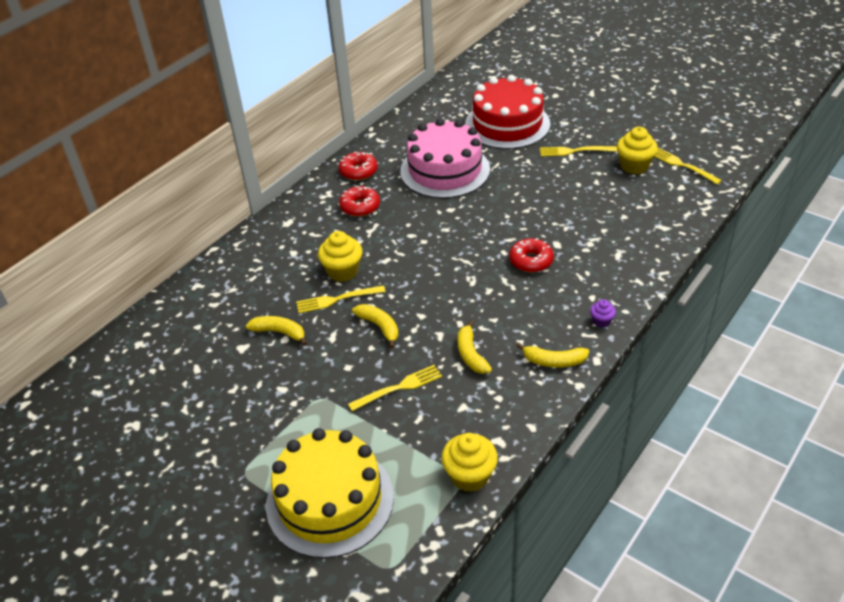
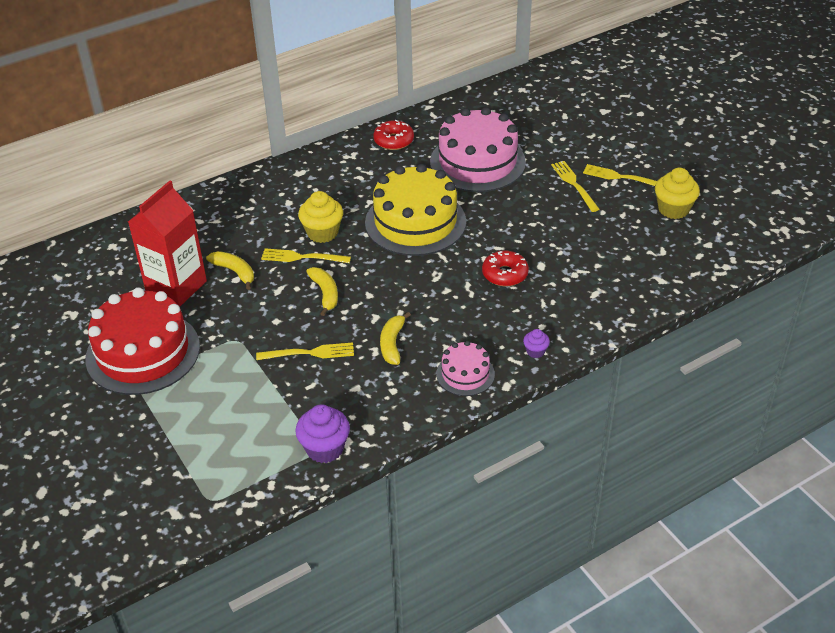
camera: 20 degrees right, 0 degrees up
(228, 364) = (176, 286): none -> red carton
(330, 500) = (195, 429): yellow cake -> yellow cake (415, 222)
(360, 206) = (374, 176): red donut -> none
(469, 476) = (325, 448): yellow cupcake -> purple cupcake
(507, 124) = (570, 131): red cake -> red cake (143, 352)
(554, 361) = (465, 374): yellow banana -> pink cake
(682, 165) = (725, 222): yellow fork -> yellow fork (574, 184)

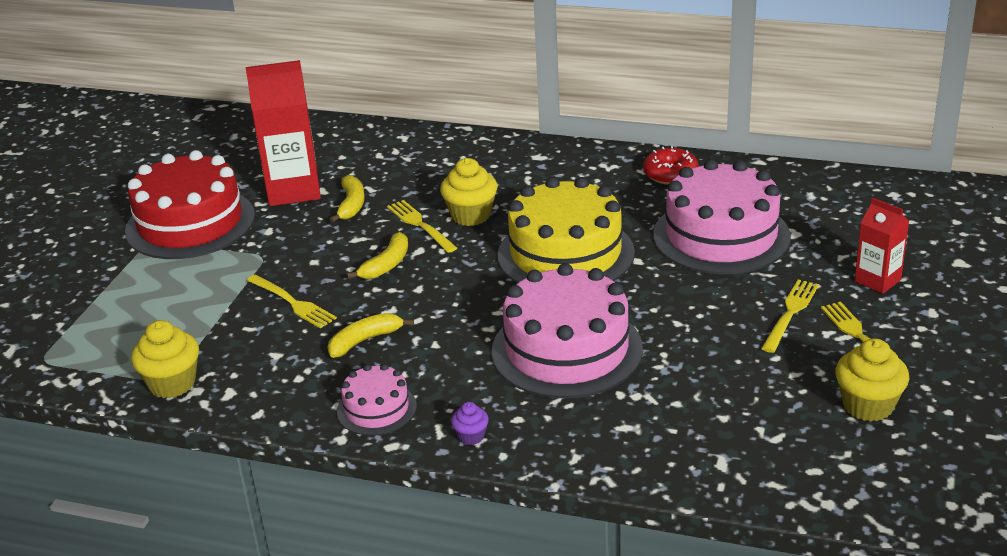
camera: 50 degrees right, 10 degrees down
(325, 448) = (172, 383): purple cupcake -> yellow cupcake
(505, 274) = (567, 350): red donut -> pink cake
(584, 142) = (877, 280): none -> red carton

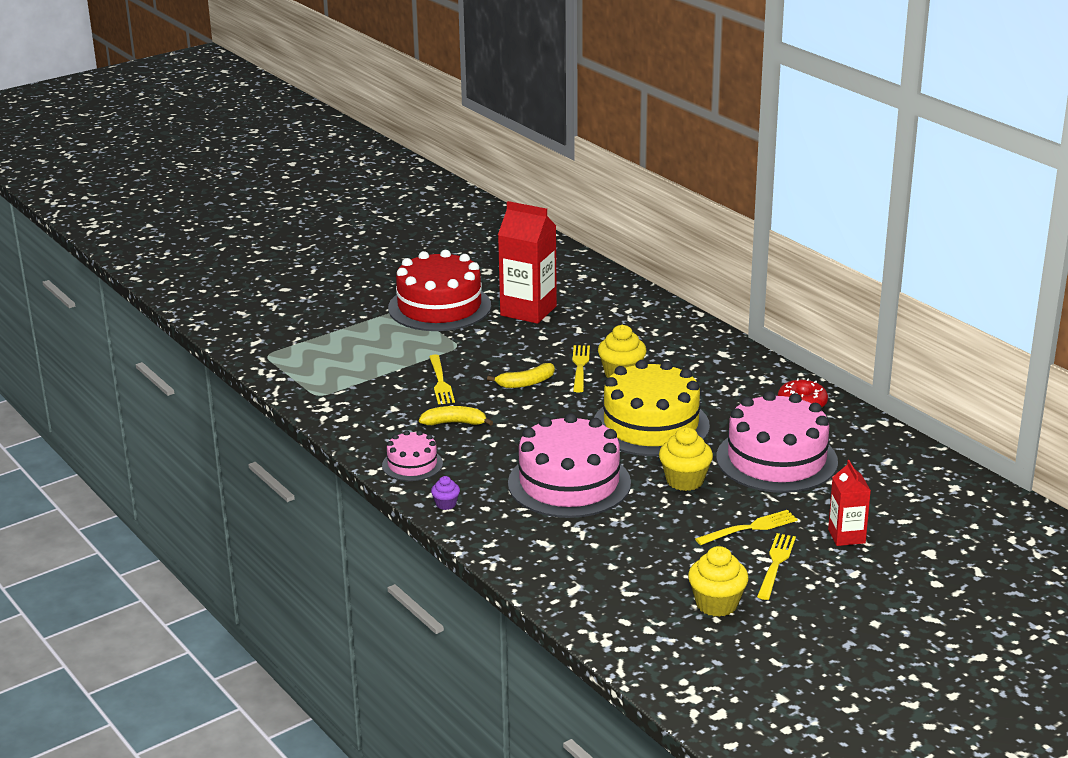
camera: 35 degrees right, 5 degrees down
(172, 383) = (319, 399): yellow cupcake -> yellow cupcake (685, 480)
(351, 205) = (552, 335): yellow banana -> none

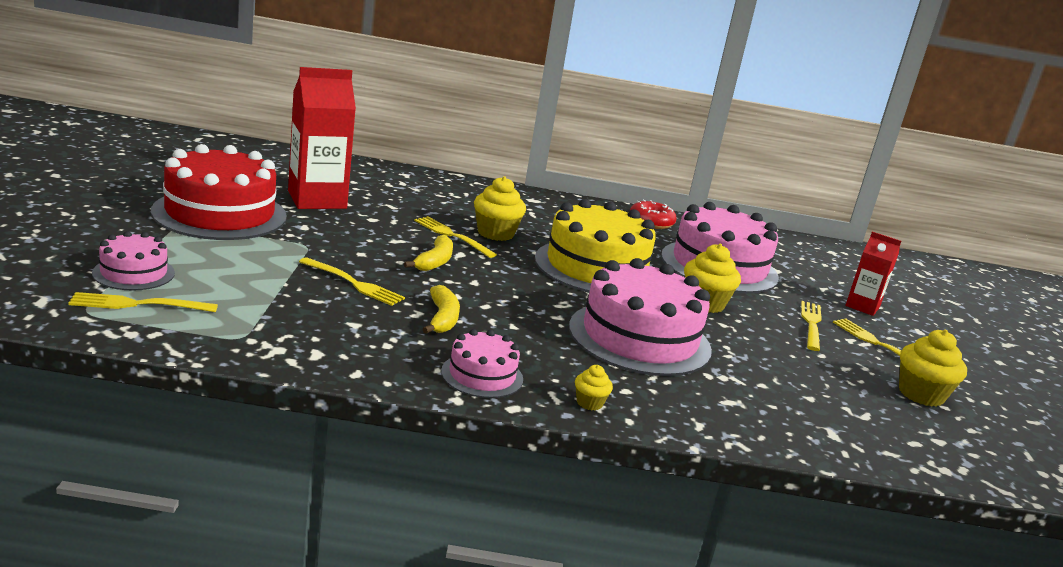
camera: 55 degrees left, 5 degrees down
(298, 358) = (138, 304): none -> yellow fork
(324, 337) = (134, 273): none -> pink cake
(446, 504) = (589, 403): purple cupcake -> yellow cupcake
(454, 423) = (442, 318): yellow banana -> yellow banana turned 135 degrees clockwise

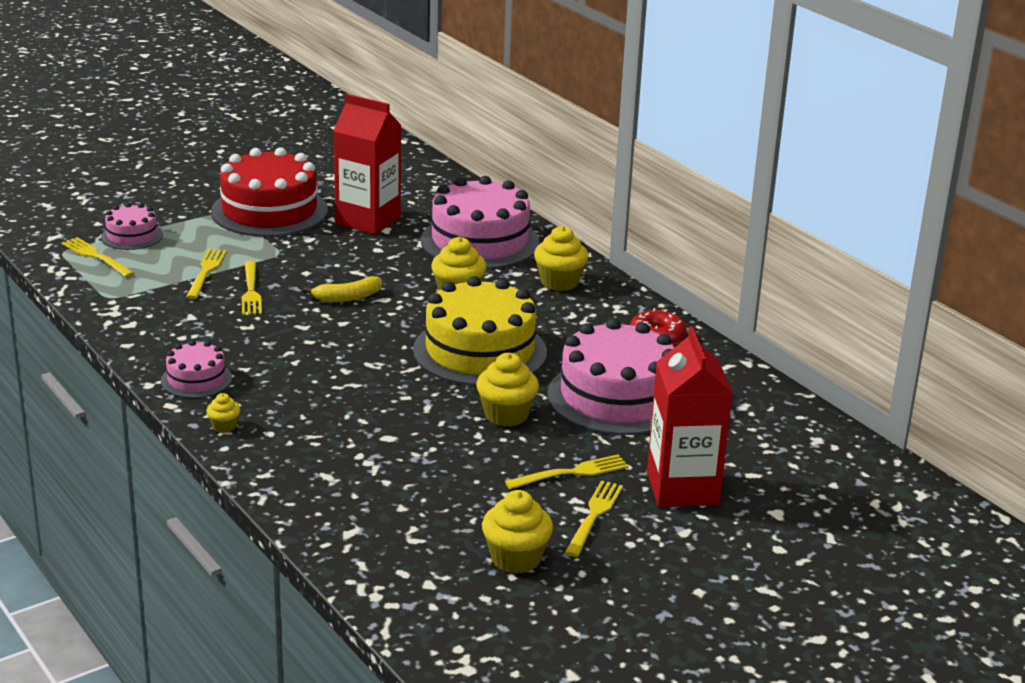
camera: 55 degrees right, 5 degrees up
(442, 318) = (256, 336): yellow banana -> none
(452, 236) = (413, 283): yellow fork -> yellow fork (206, 272)
(531, 206) = (559, 282): none -> yellow cupcake
(639, 338) = (372, 410): pink cake -> pink cake (480, 241)
(862, 306) = (682, 488): red carton -> red carton, size x1.77

